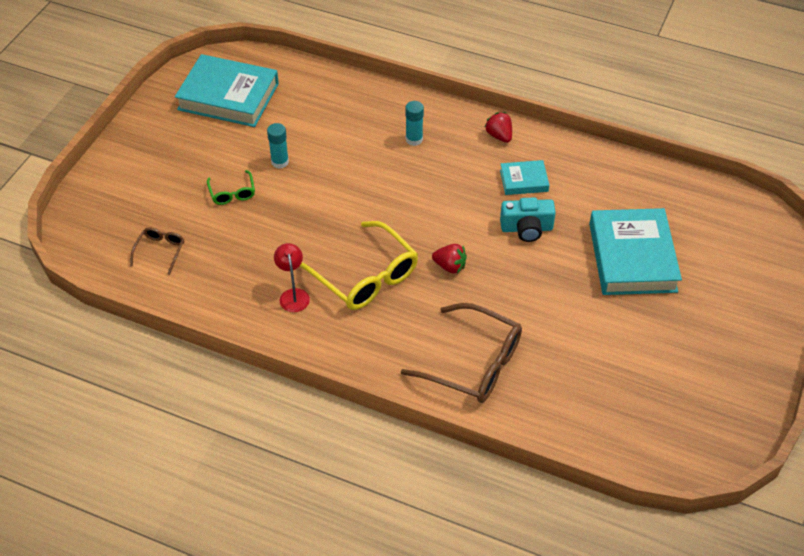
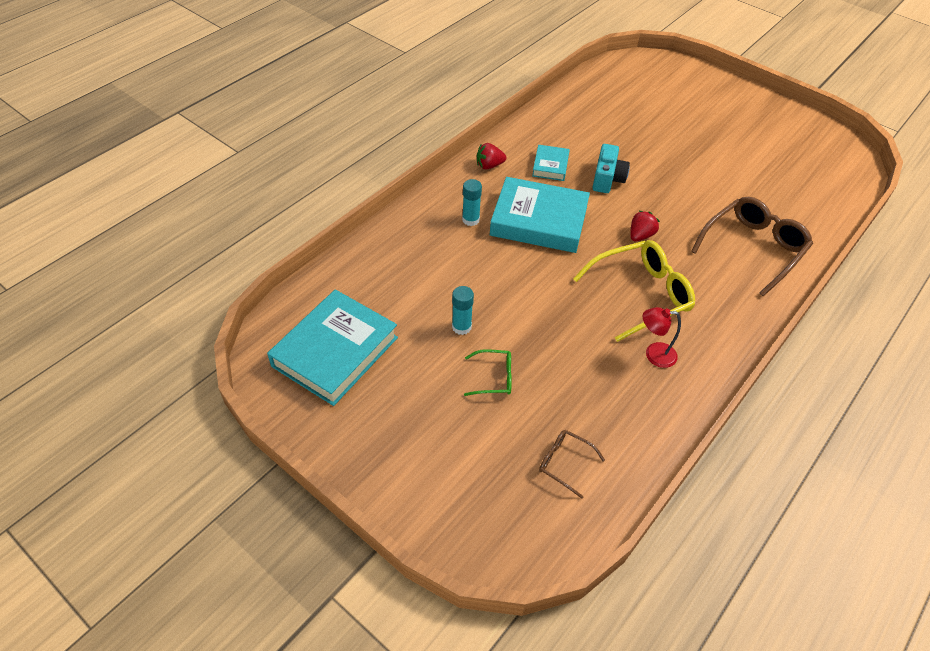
camera: 75 degrees left, 0 degrees up
(632, 257) = (653, 133): turquoise book -> turquoise book (539, 221)

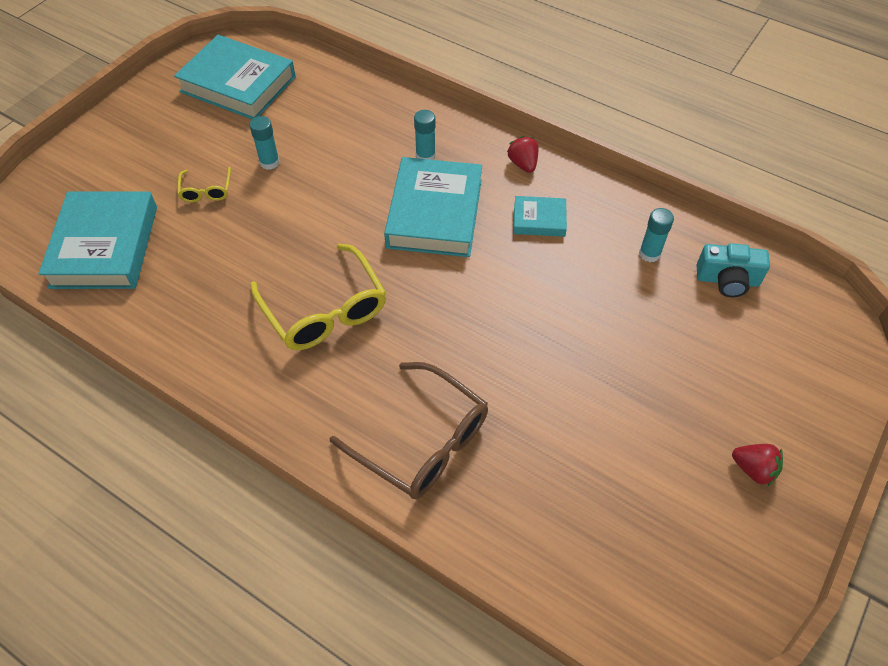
camera: 85 degrees right, 5 degrees up
(494, 378) = (206, 191): green glasses -> yellow glasses
(564, 463) = (105, 246): brown glasses -> turquoise book
(586, 120) = (649, 254): none -> turquoise glue stick
(607, 179) = (529, 278): turquoise camera -> turquoise camera (727, 280)
(640, 235) = (426, 312): red strawberry -> red strawberry (753, 469)
(654, 354) = (235, 320): red lamp -> none

